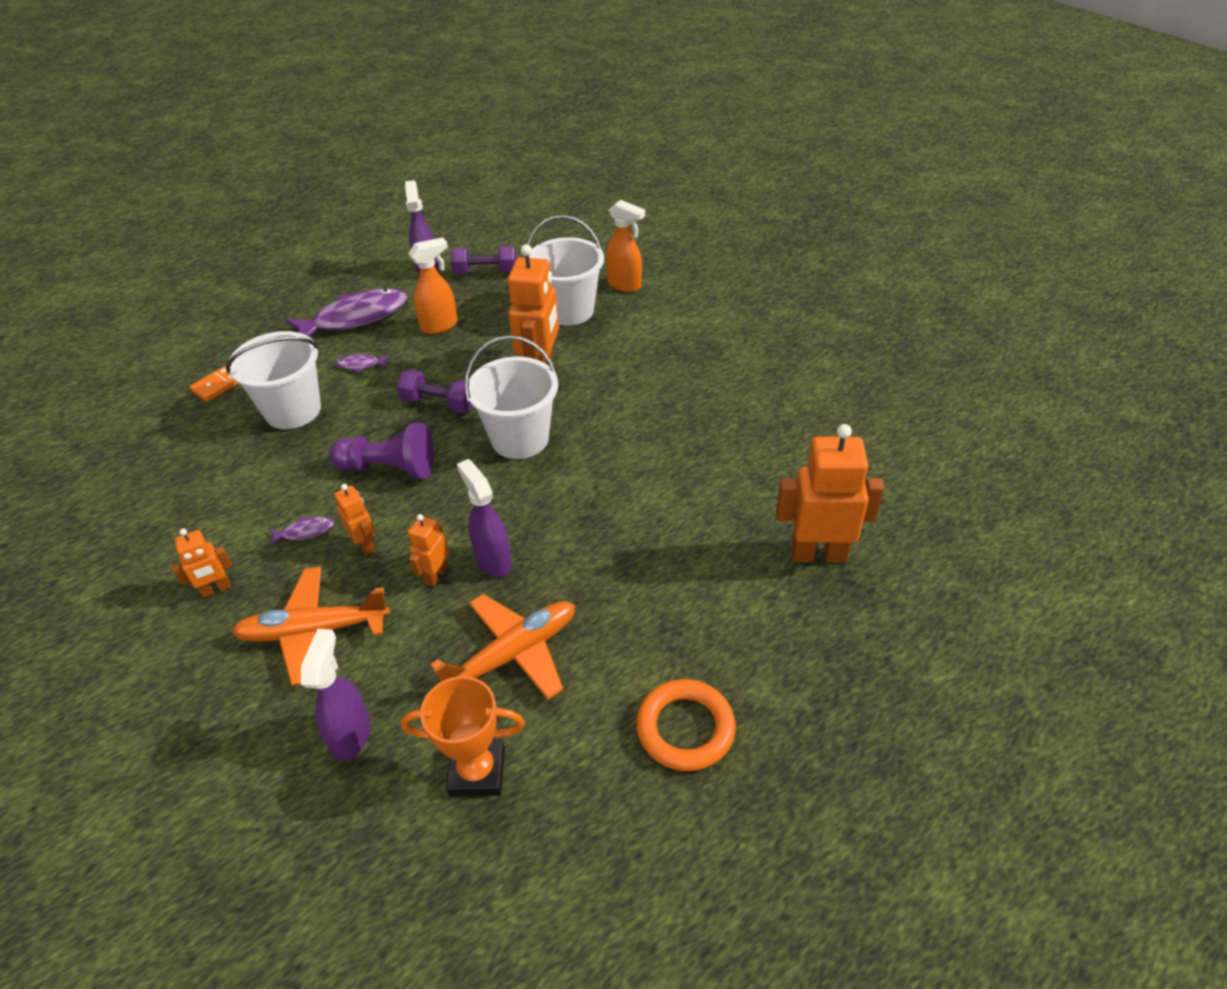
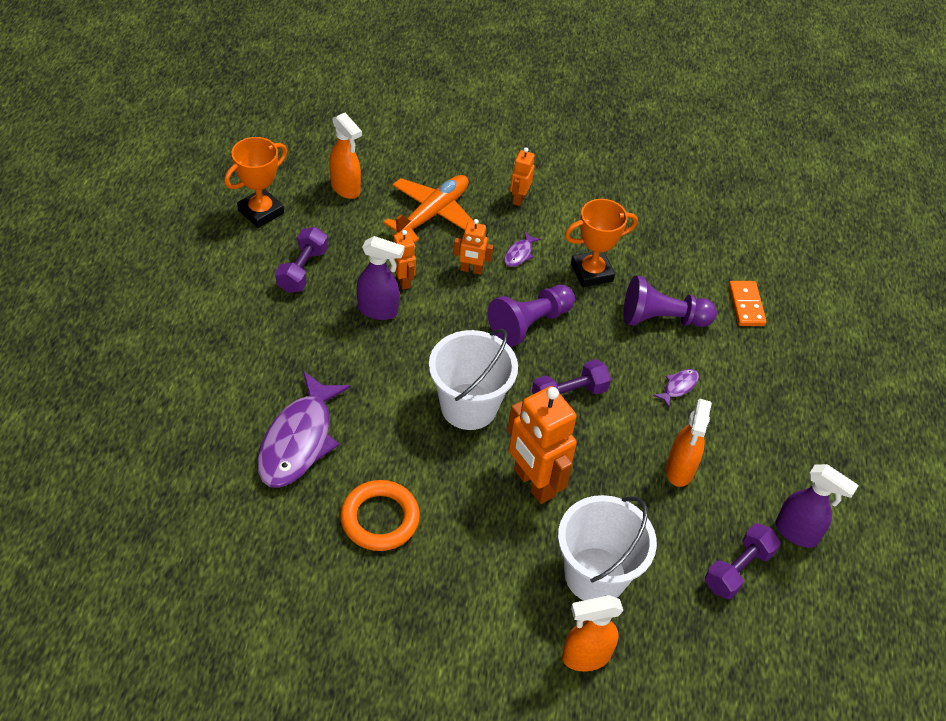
camera: 130 degrees right, 5 degrees up
(278, 476) = (591, 272): none -> orange trophy
(293, 410) = (662, 319): white bucket -> purple pawn
(351, 734) = (346, 188): purple spray bottle -> orange spray bottle
(355, 318) = (758, 427): purple fish -> purple fish (299, 440)
(513, 654) = (302, 270): orange plane -> purple dumbbell
(685, 728) = (163, 293): orange ring -> orange ring (380, 519)
(818, 554) = (151, 456): orange robot -> none

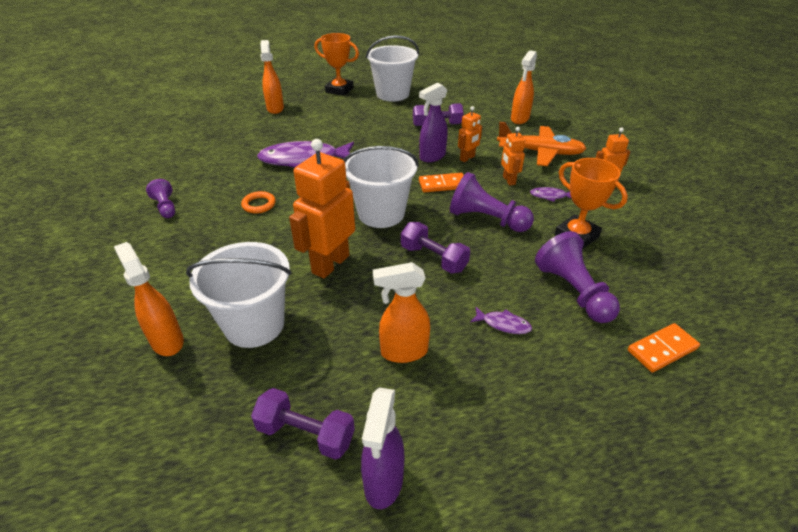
camera: 70 degrees right, 10 degrees down
(109, 428) = (275, 108): none -> orange spray bottle
(175, 275) = (392, 94): none -> white bucket
(261, 212) = (466, 102): orange trophy -> orange trophy (339, 90)
(323, 624) = (166, 207): none -> purple pawn
(378, 310) = (432, 157): purple spray bottle -> purple spray bottle turned 60 degrees clockwise
(380, 519) = (259, 205): orange ring -> orange ring, size x0.58
(444, 328) = (442, 184): none -> orange domino

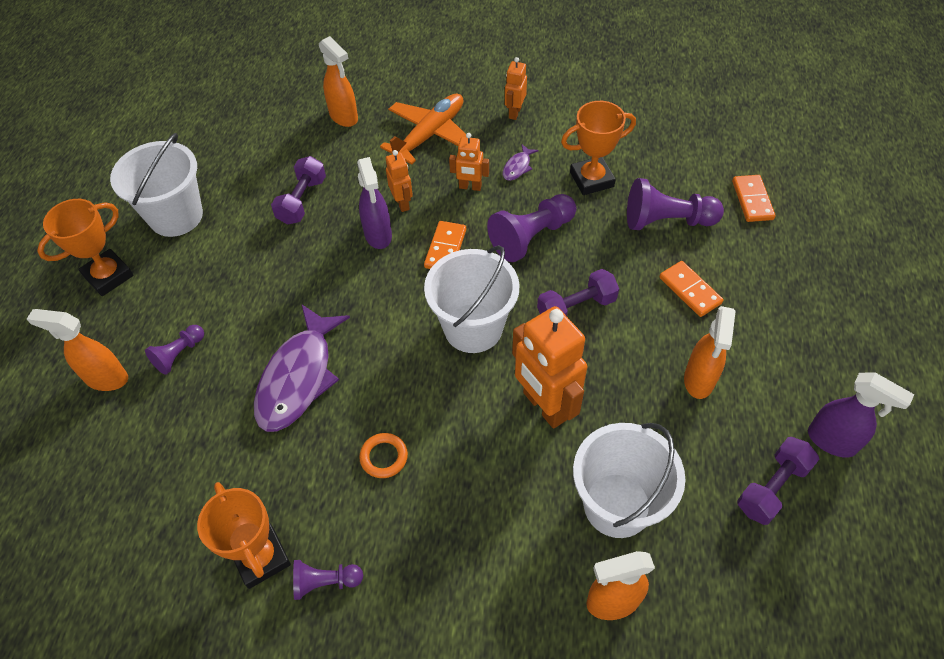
camera: 65 degrees left, 15 degrees up
(178, 182) = (261, 557): none -> orange trophy
(300, 121) = (179, 354): none -> purple pawn
(503, 324) = (690, 290): purple fish -> orange domino

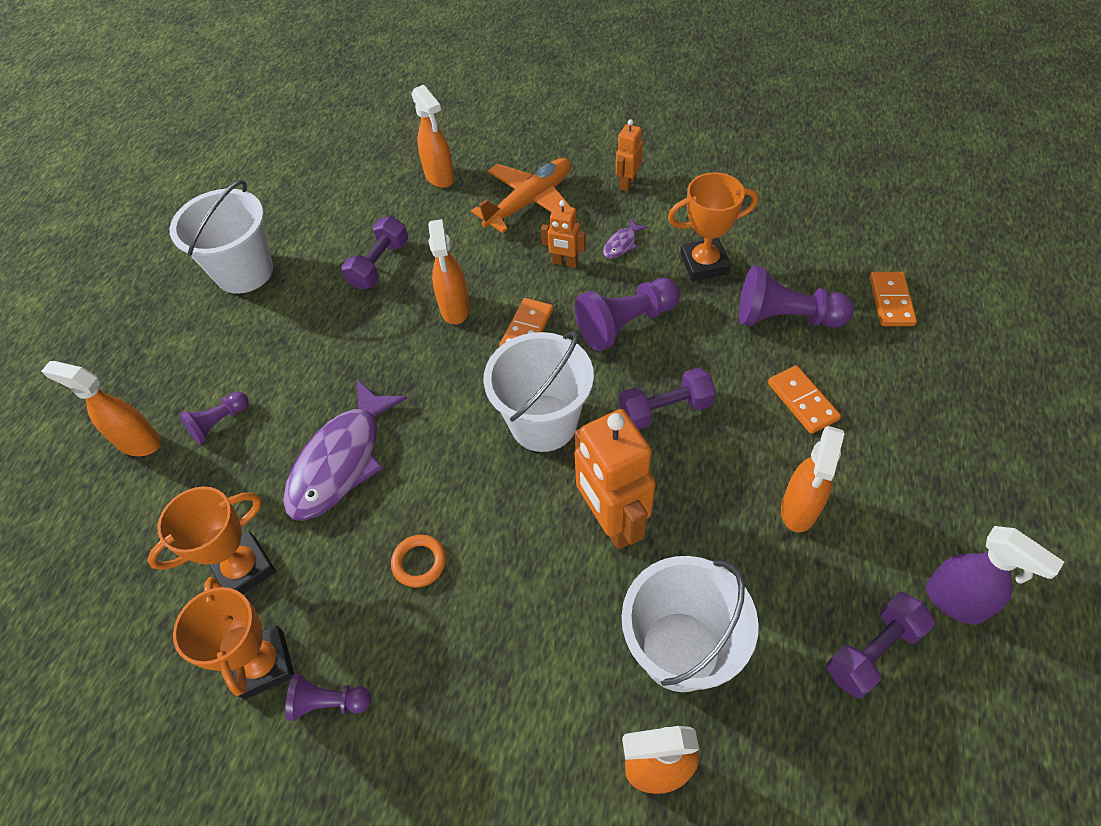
camera: 10 degrees right, 0 degrees up
(108, 276) = (163, 331): orange trophy -> orange trophy (244, 568)
(378, 235) = (455, 309): purple spray bottle -> orange spray bottle
(402, 203) = (487, 275): orange robot -> none

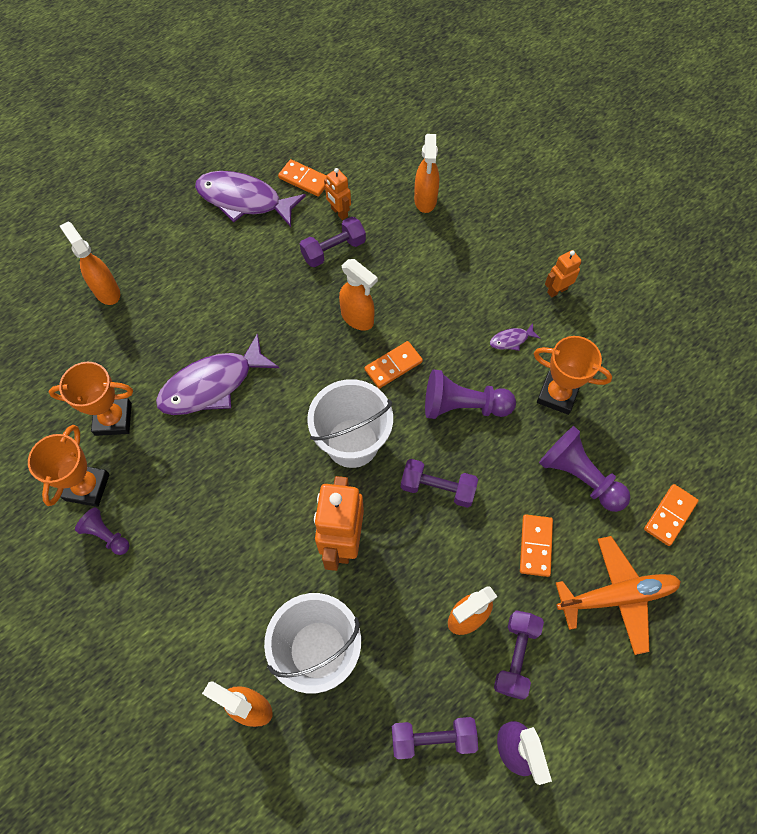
camera: 30 degrees right, 10 degrees up
(219, 423) = (159, 308): purple pawn -> none
(244, 272) = (244, 200): white bucket -> purple fish
(298, 221) = (304, 179): none -> orange domino
(419, 562) = (211, 485): orange ring -> none
(455, 309) = (358, 318): orange spray bottle -> orange spray bottle turned 75 degrees counterclockwise
(530, 202) = (473, 262): orange plane -> orange plane (617, 596)
(565, 263) = (459, 329): orange robot -> orange robot (339, 212)
(876, 512) = (515, 656): none -> purple dumbbell

